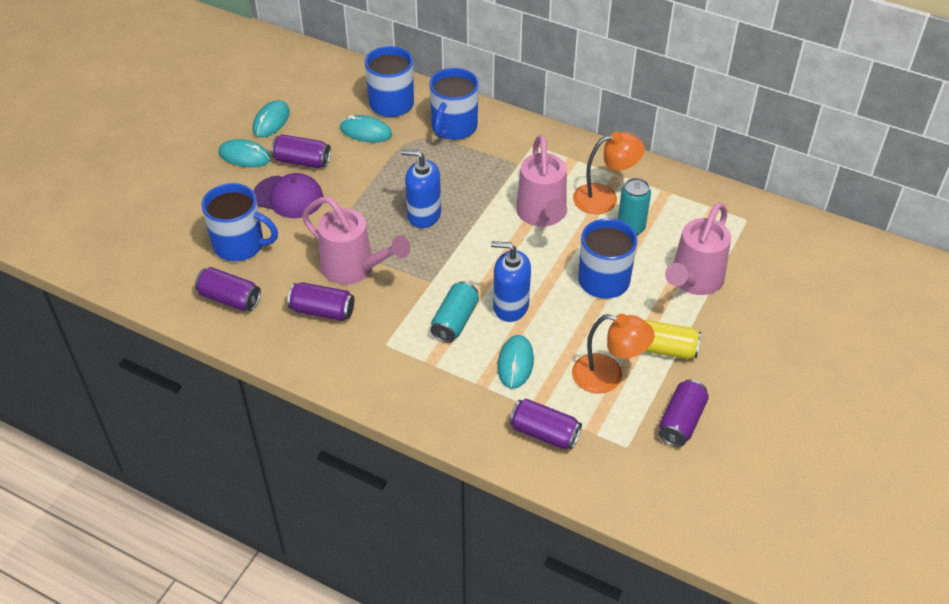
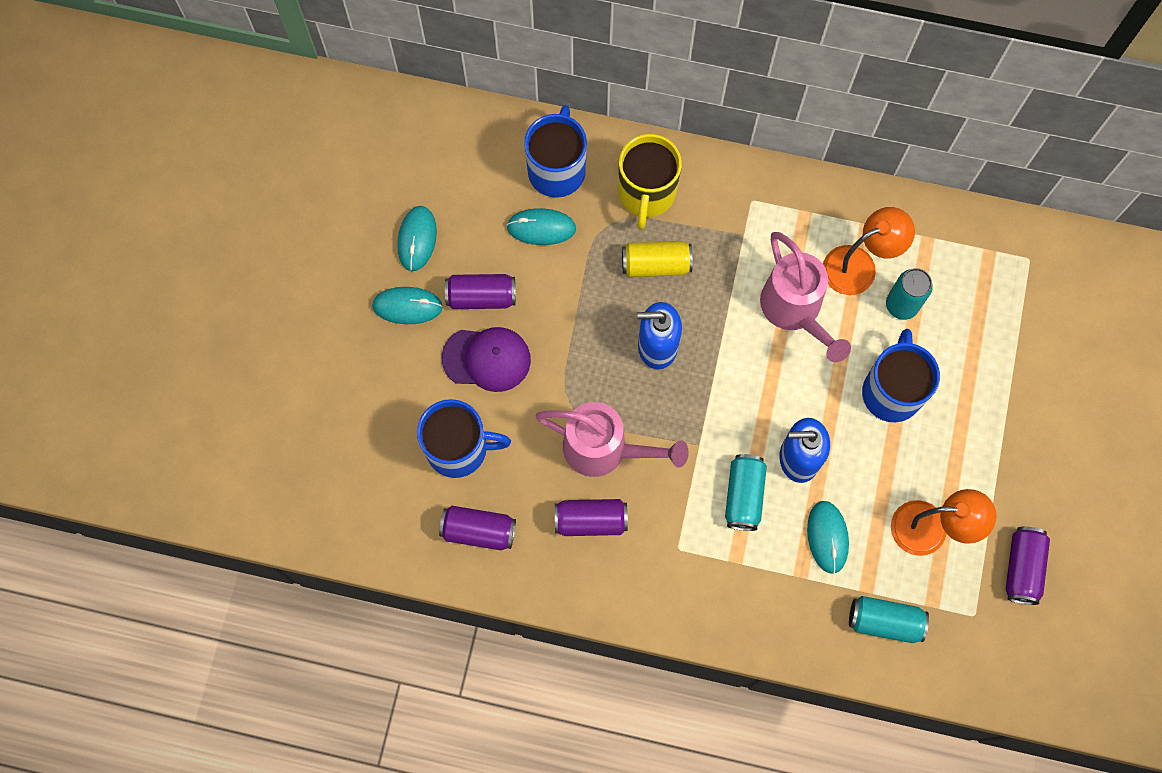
camera: 15 degrees left, 25 degrees up
(453, 127) = (646, 193): blue mug -> yellow mug
(544, 433) = (884, 622): purple can -> turquoise can
(665, 349) = (982, 474): yellow can -> yellow can (656, 265)
(694, 281) = (991, 368): pink watering can -> none

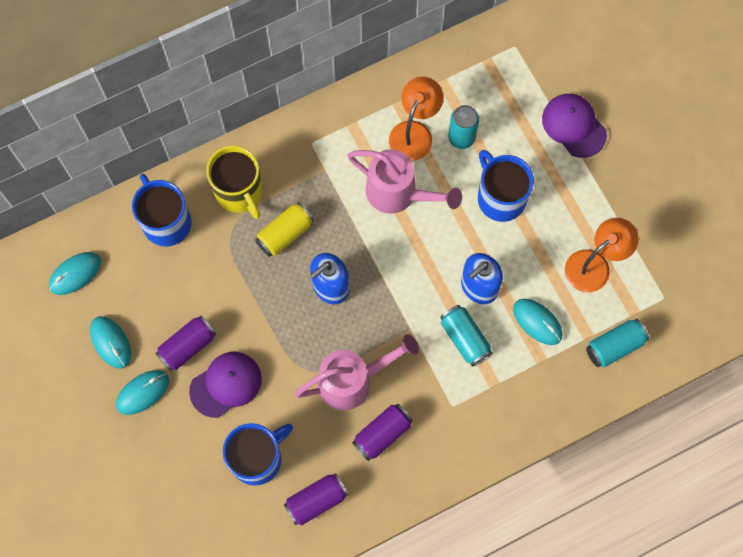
camera: 40 degrees left, 0 degrees up
(541, 228) = (188, 269): turquoise mouse -> turquoise mouse (75, 274)
(1022, 568) = (667, 245): purple can -> none
(1024, 380) = (574, 126): none -> purple cap

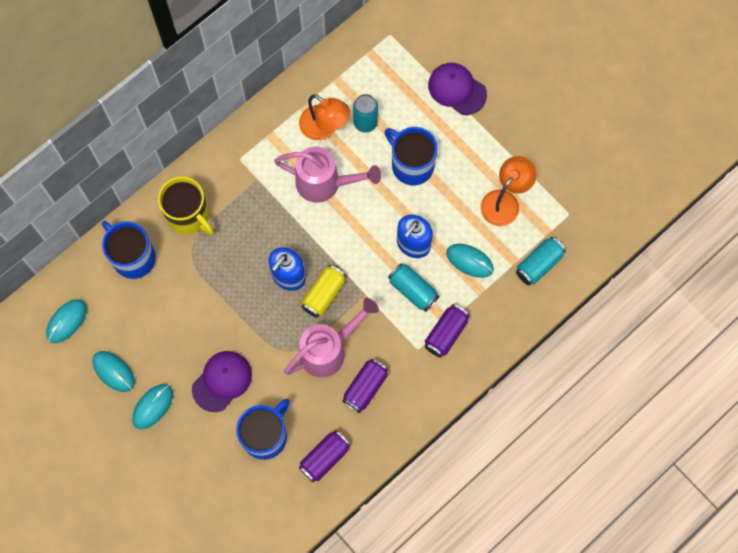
camera: 15 degrees left, 0 degrees up
(187, 346) = (180, 358): purple can -> purple can (446, 333)
(285, 234) = (237, 241): yellow can -> yellow can (324, 294)
(414, 132) = (324, 128): orange lamp -> orange lamp turned 120 degrees clockwise

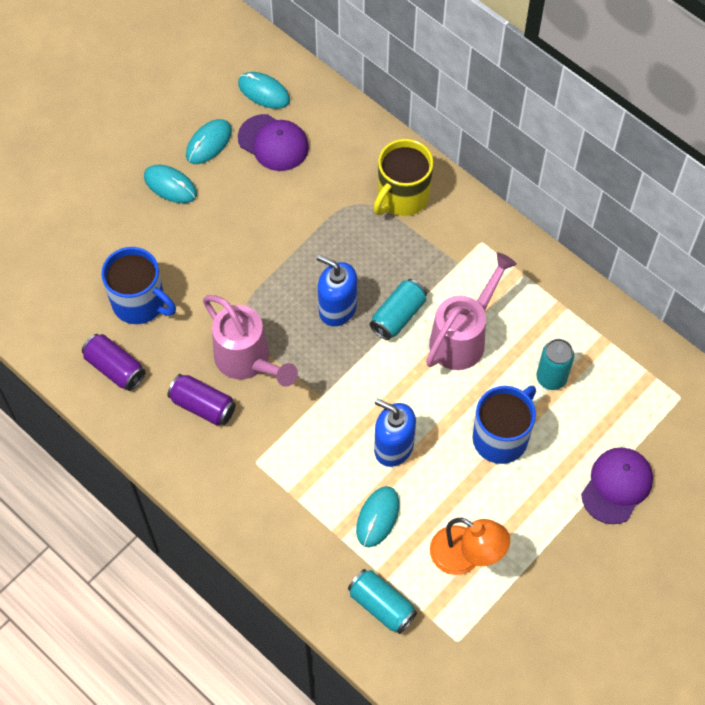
camera: 85 degrees right, 10 degrees down
(133, 257) = (345, 146): blue mug -> none
(222, 381) = (203, 251): purple cap -> purple cap (273, 143)
(324, 128) = (536, 331): orange lamp -> none
(324, 183) = (462, 338): pink watering can -> pink watering can turned 150 degrees counterclockwise
(324, 294) = (317, 349): yellow can -> none
(413, 290) = (332, 451): turquoise can -> turquoise can (398, 316)
(446, 333) = (278, 494): purple can -> none

